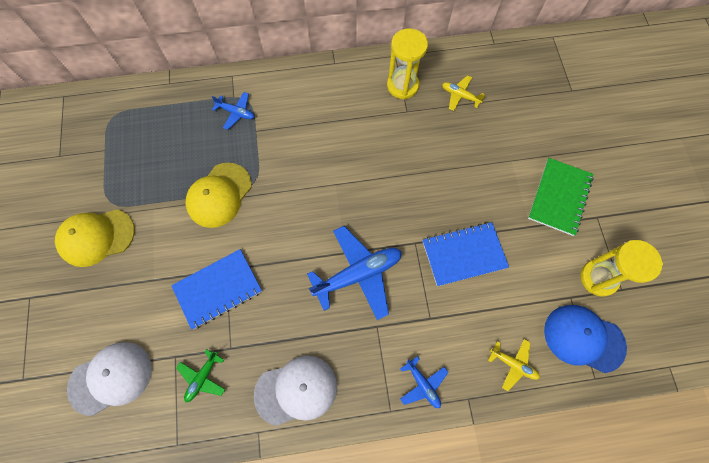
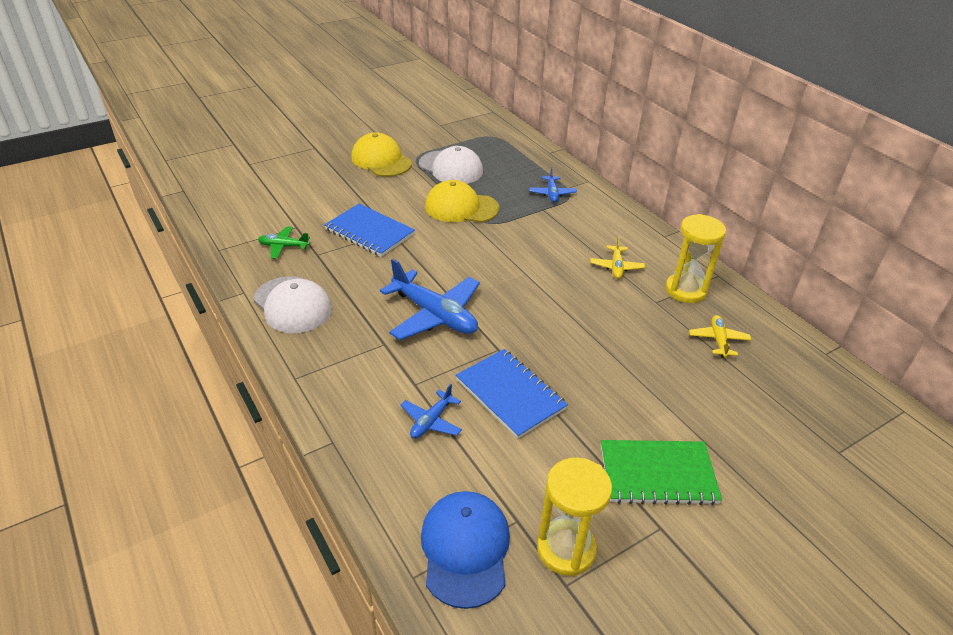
camera: 65 degrees right, 30 degrees down
(111, 378) = (265, 201): white cap -> white cap (451, 168)
(422, 384) = (334, 396): blue plane -> blue plane (431, 421)
(513, 364) = (393, 476): yellow plane -> yellow plane (616, 267)

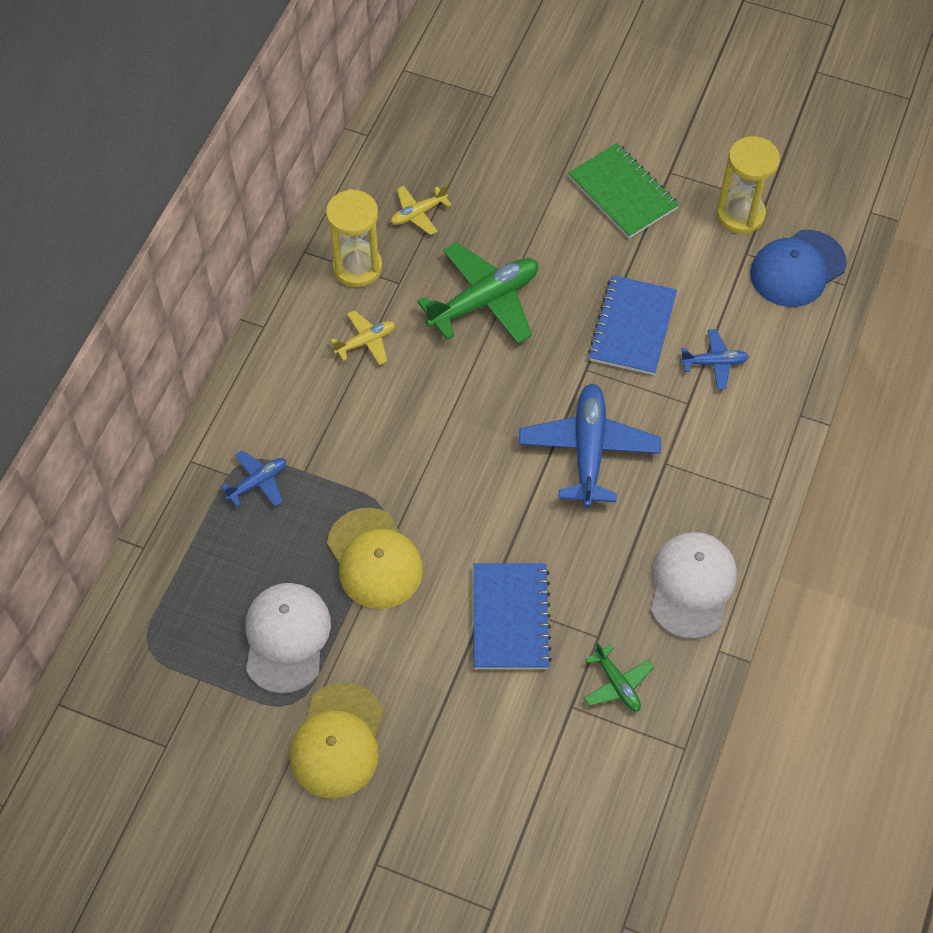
camera: 125 degrees left, 20 degrees up
(605, 332) = (484, 301): none -> green plane

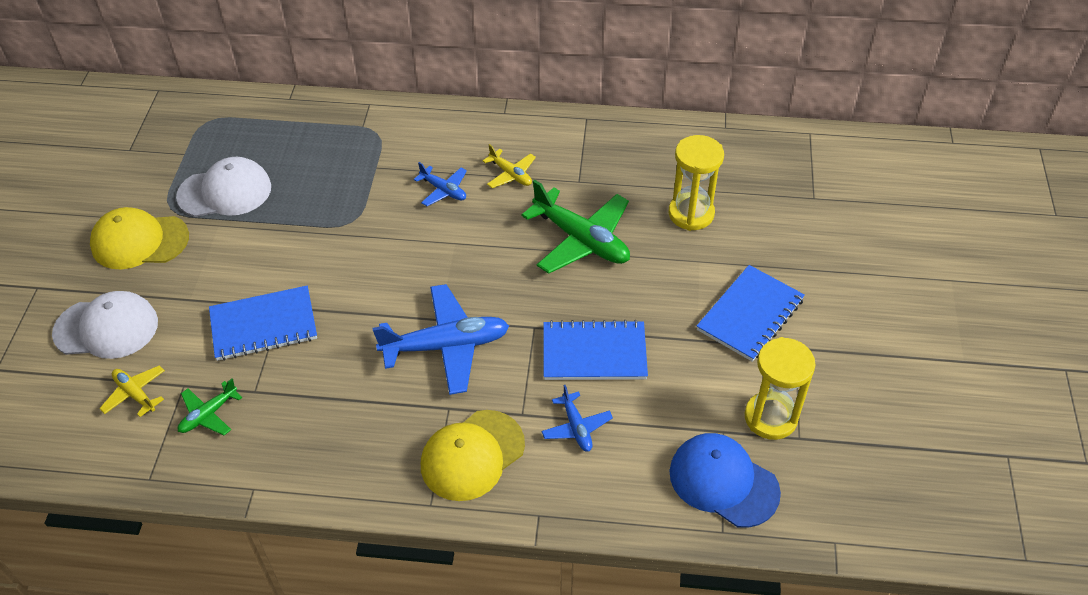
camera: 75 degrees right, 10 degrees down
(258, 482) = (359, 144): blue plane -> blue plane (443, 190)
(357, 267) = (583, 152): yellow hourglass -> yellow hourglass (691, 214)
(374, 559) = (304, 226): yellow cap -> yellow cap (472, 455)
(418, 214) = (656, 177): yellow plane -> yellow plane (135, 394)
(622, 193) = (750, 315): green notebook -> blue notebook
(692, 586) = (318, 454): white cap -> white cap (106, 328)

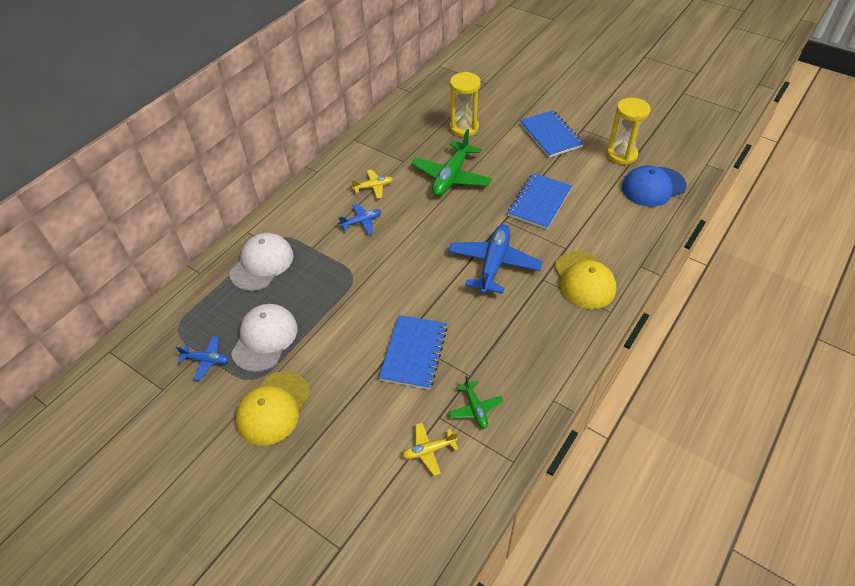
camera: 60 degrees left, 0 degrees up
(106, 328) = (349, 454): white cap -> white cap (262, 264)
(576, 427) = (588, 229): blue plane -> blue plane (206, 360)
(581, 240) = (451, 177): green plane -> green plane turned 135 degrees clockwise

